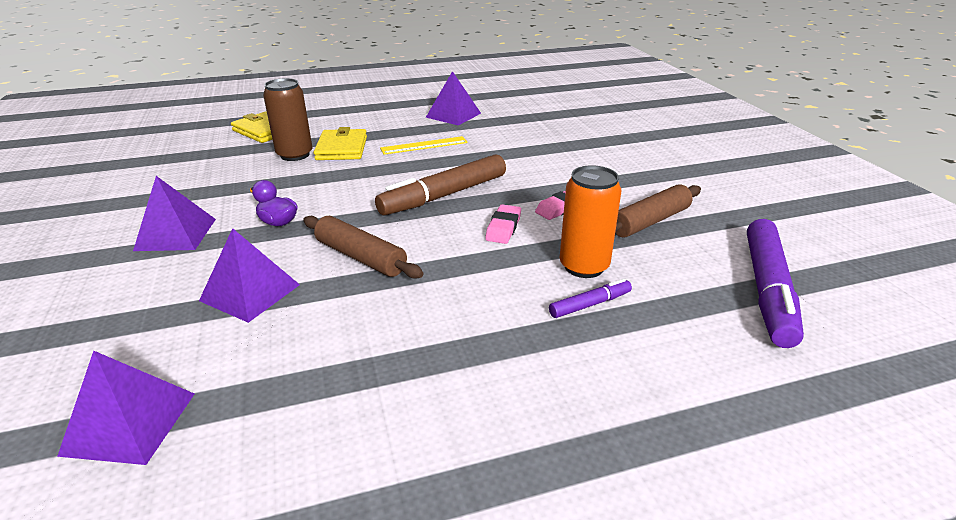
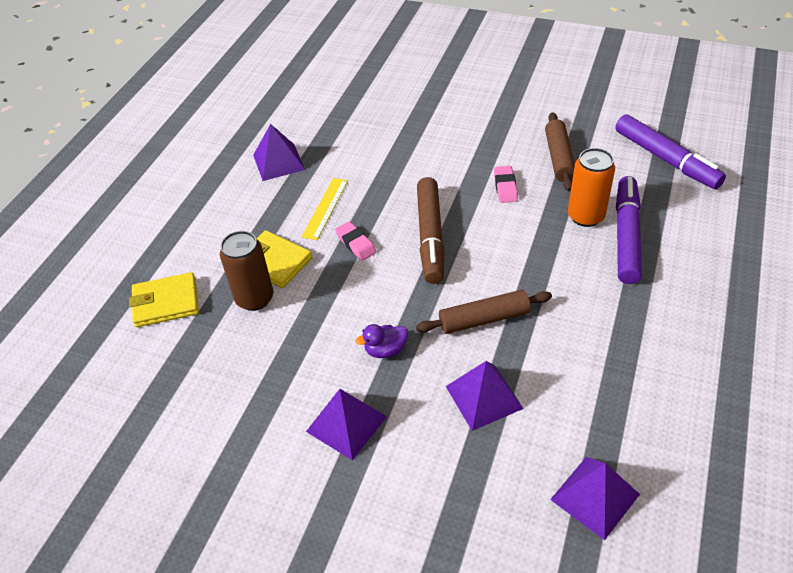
camera: 50 degrees left, 15 degrees up
(503, 228) = (507, 228): pink eraser -> pink eraser (355, 244)
(590, 304) = (626, 236): purple marker -> purple marker, size x2.10

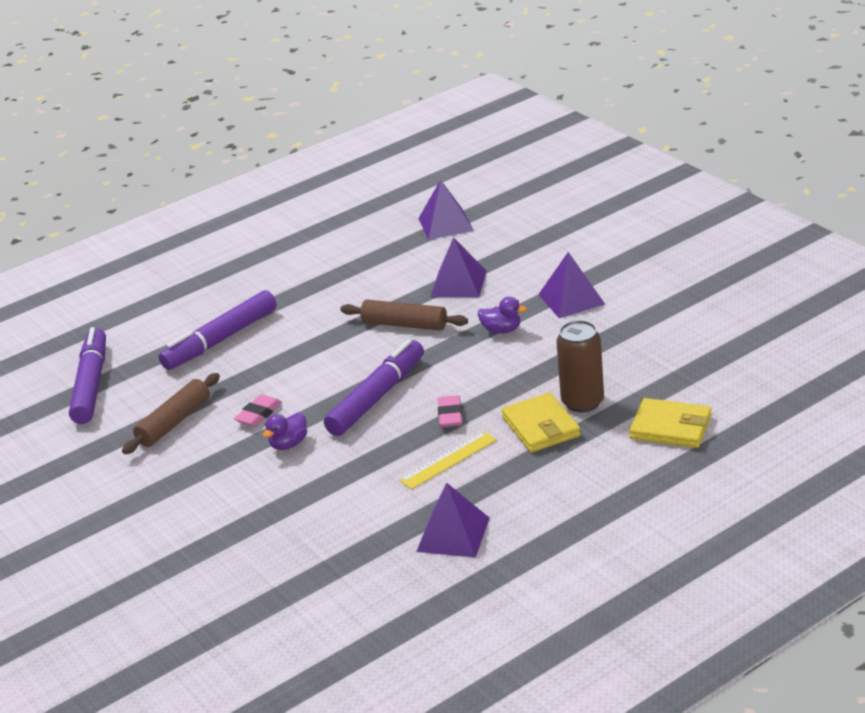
camera: 145 degrees left, 15 degrees down
(430, 236) = (377, 397): brown marker -> purple marker
(454, 175) = (289, 444): none -> purple duck
(585, 216) = (228, 365): orange can -> none

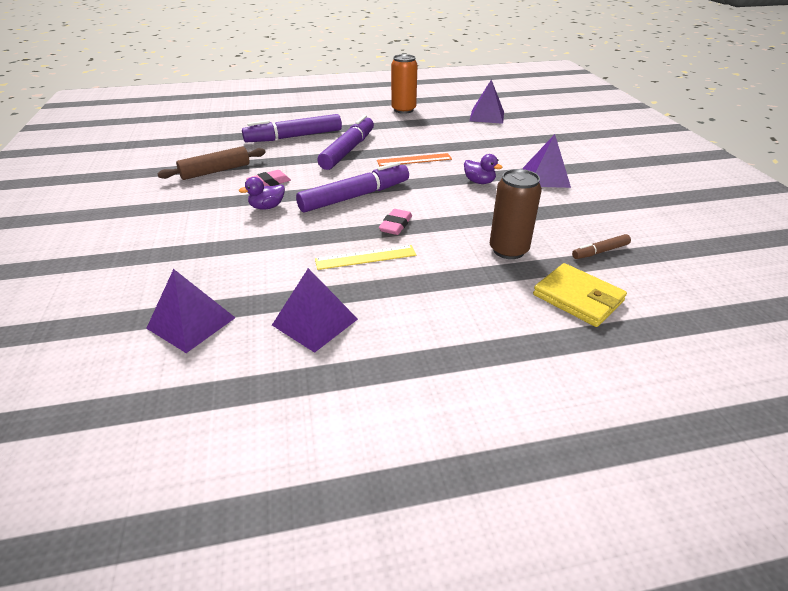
camera: 20 degrees right, 5 degrees up
(91, 384) = (198, 138): purple marker -> purple marker (348, 150)
(327, 247) = (403, 110): none -> orange can
(404, 324) = (414, 160): brown rolling pin -> orange ruler
(458, 283) = (470, 147): purple pyramid -> purple pyramid (191, 323)
(541, 427) = (460, 257): yellow wallet -> none
(669, 373) = (600, 251): none -> brown marker

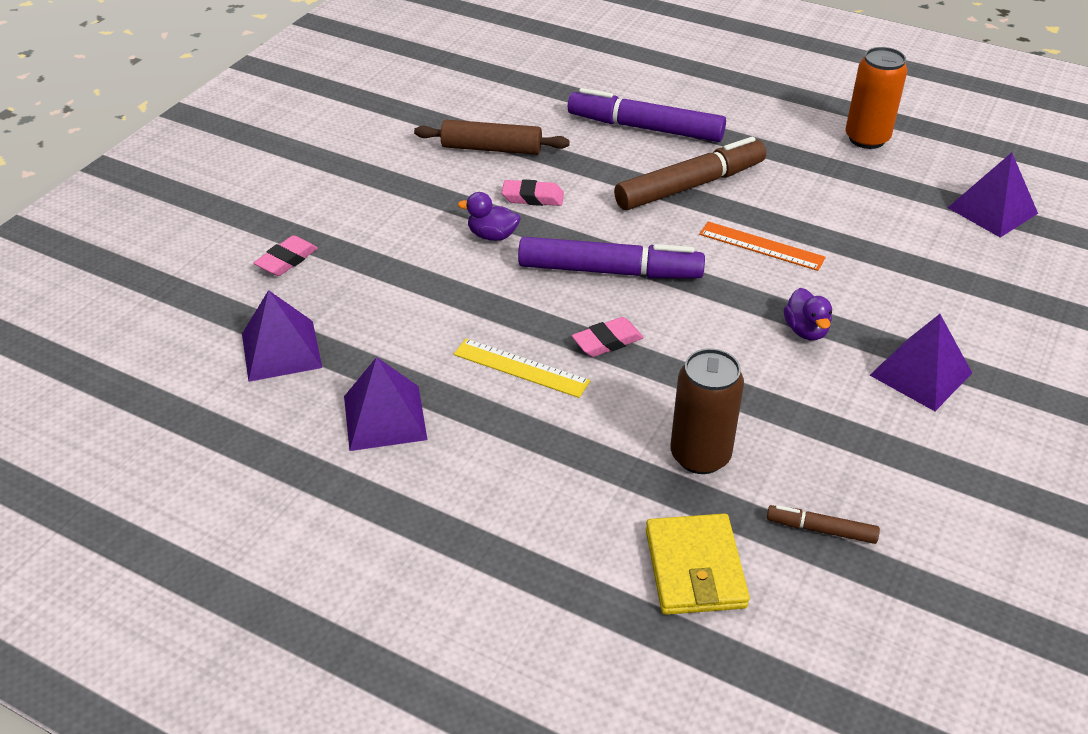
camera: 40 degrees right, 5 degrees up
(135, 273) = (287, 260): none -> pink eraser
(348, 150) = (690, 186): purple marker -> brown marker

